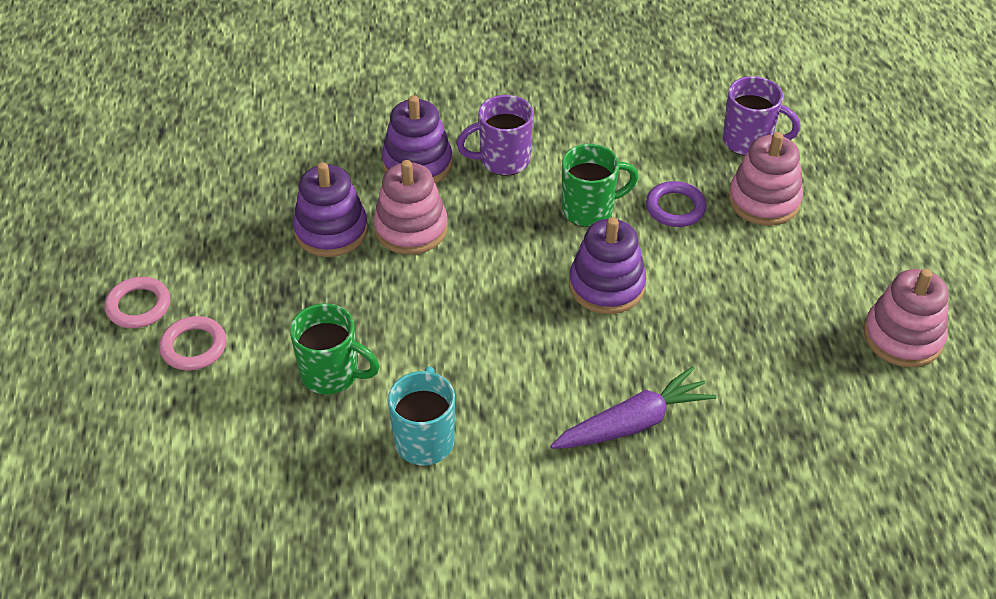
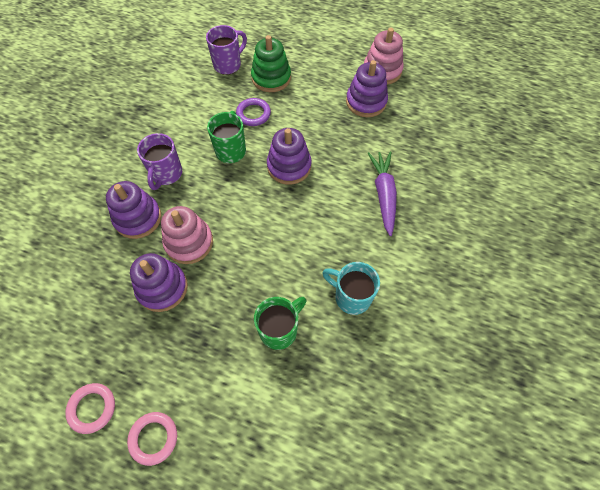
camera: 65 degrees left, 15 degrees up
(194, 347) = (212, 410): pink ring -> pink ring (92, 408)
(764, 200) = (271, 78): pink stacking toy -> green stacking toy
(811, 338) = (366, 102): none -> purple stacking toy

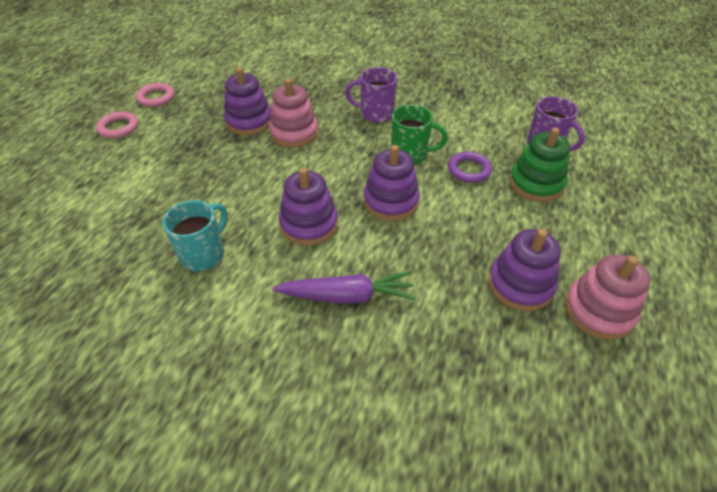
camera: 90 degrees right, 15 degrees down
(138, 218) = (324, 102): purple stacking toy -> purple stacking toy (309, 224)
(279, 330) = (184, 196): green mug -> none

